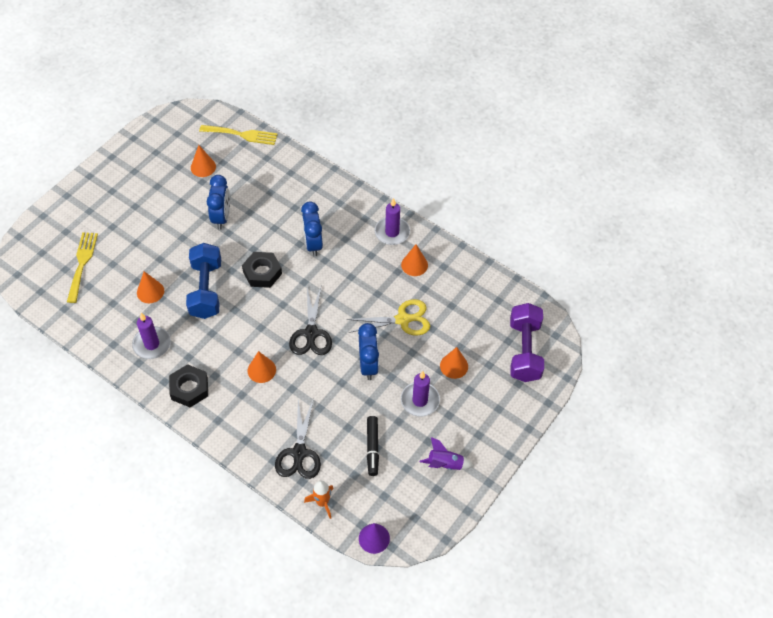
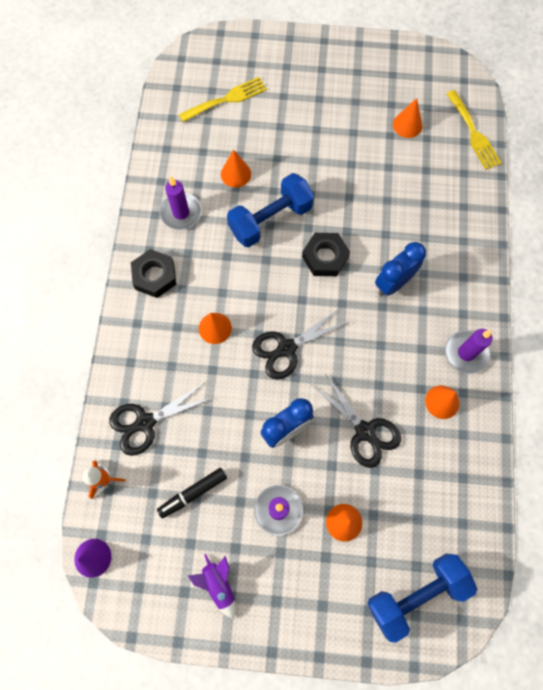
camera: 60 degrees right, 15 degrees up
(221, 217) = (362, 179): blue clock -> none
(403, 319) = (365, 431): yellow scissors -> black scissors
(524, 351) = (416, 593): purple dumbbell -> blue dumbbell

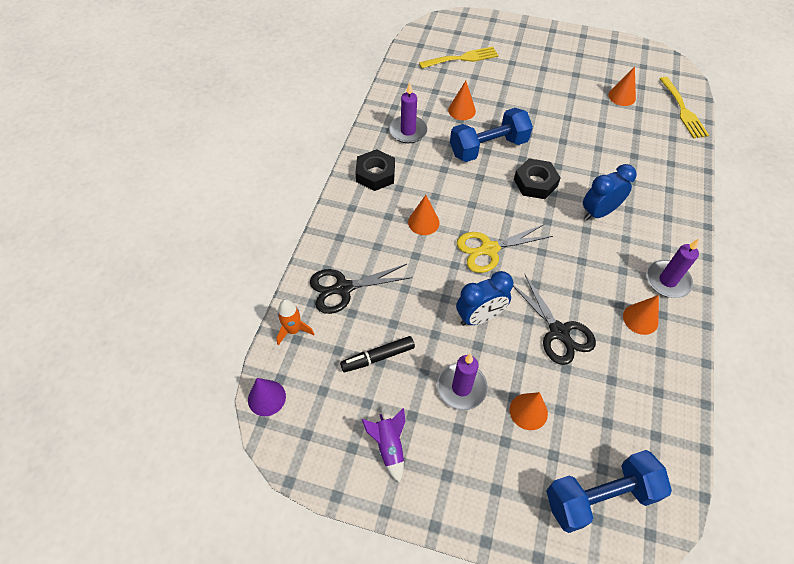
camera: 10 degrees right, 15 degrees down
(286, 348) = (489, 249): black scissors -> yellow scissors

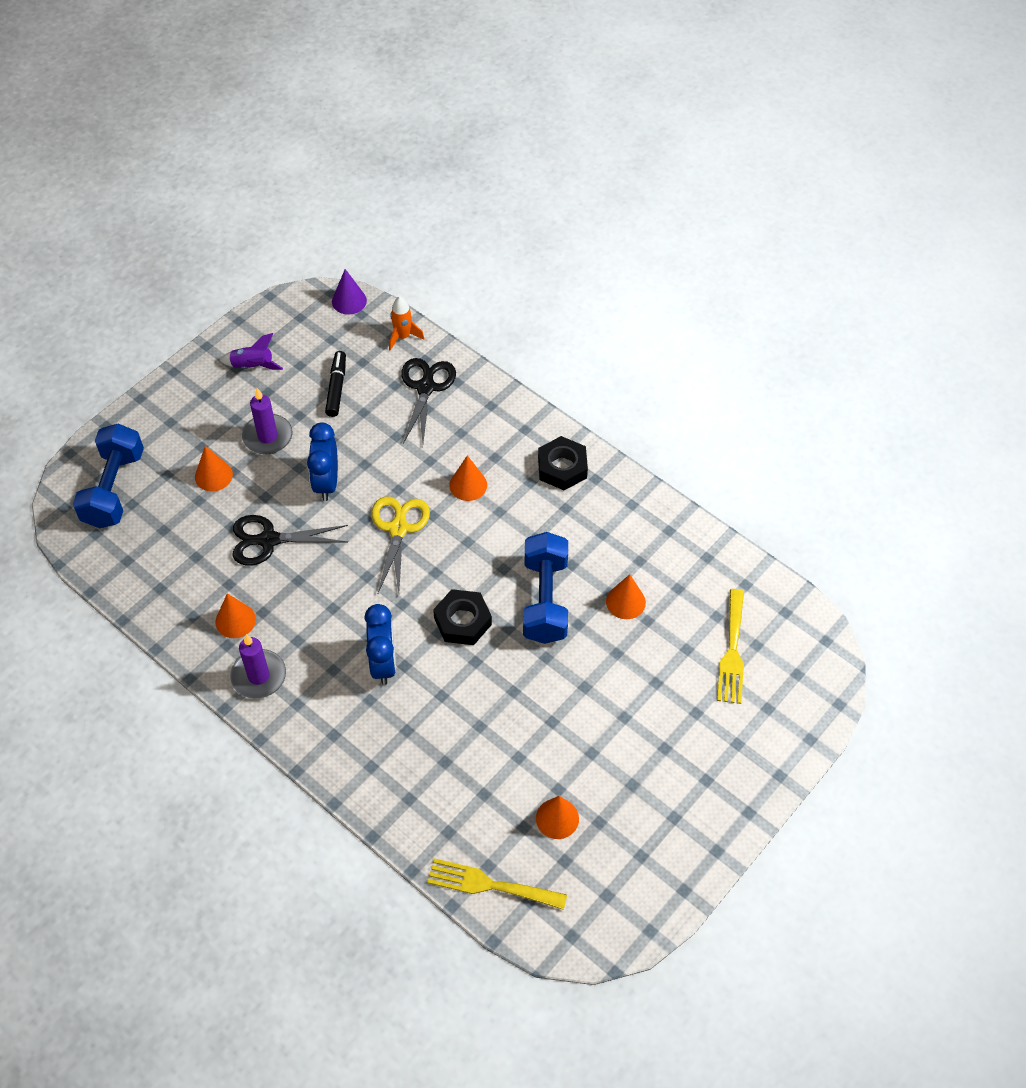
camera: 115 degrees right, 0 degrees up
(408, 131) = (616, 527): purple candle -> none

